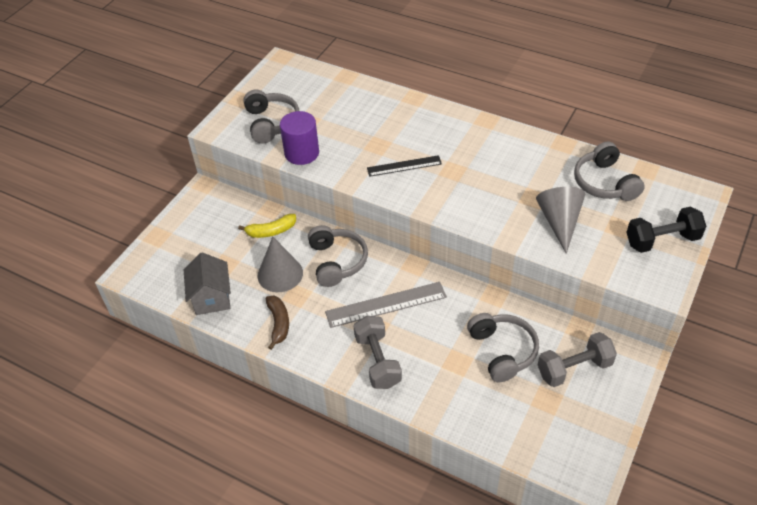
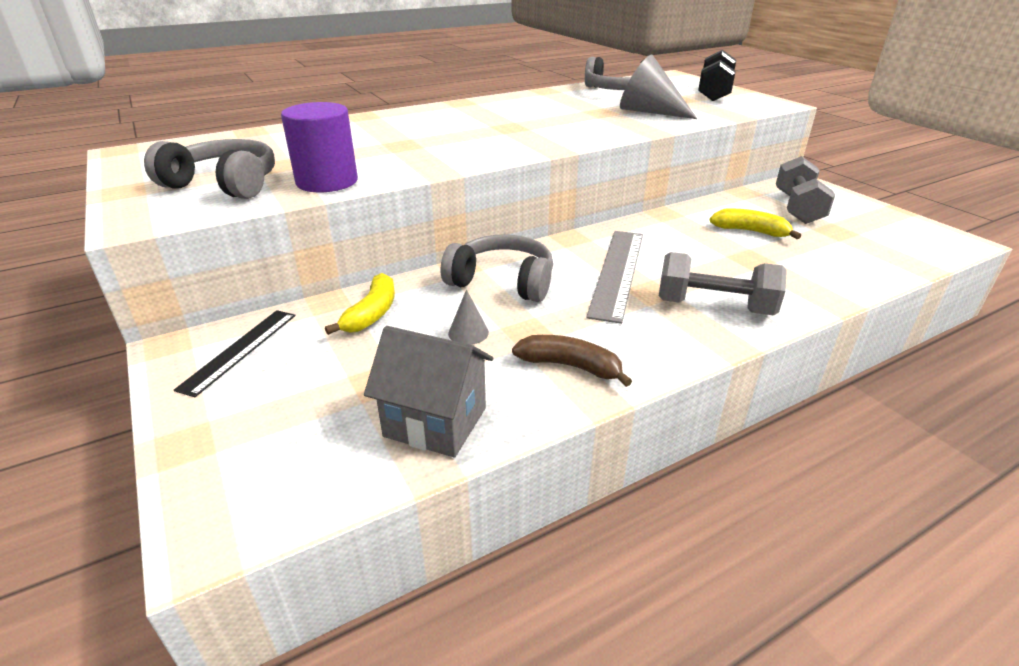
camera: 60 degrees left, 15 degrees down
(280, 274) = (468, 333): grey cone -> grey cone, size x0.48
(404, 166) = (462, 142): black ruler -> black ruler (239, 350)
(502, 351) = (750, 231): grey headphones -> yellow banana

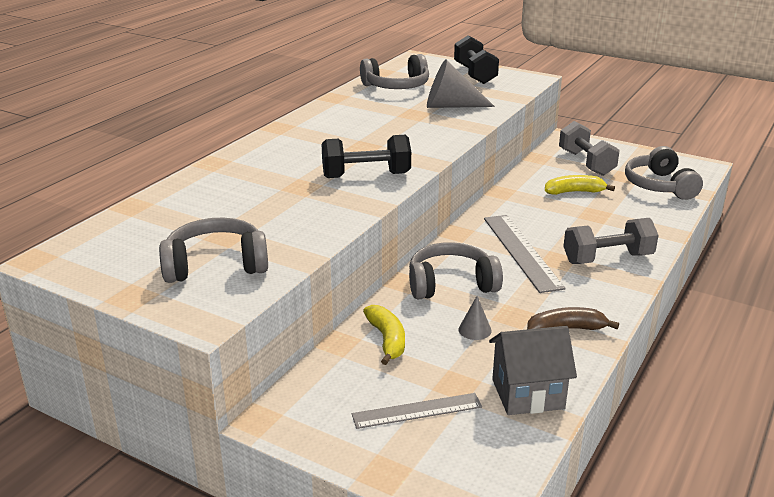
camera: 30 degrees left, 5 degrees down
(239, 350) = (325, 401): black ruler -> none
(303, 392) = (417, 410): none -> grey ruler
(327, 181) = (300, 239): purple cylinder -> none
(474, 147) = (366, 175): none -> black dumbbell
(872, 249) = (659, 186): none -> grey headphones

